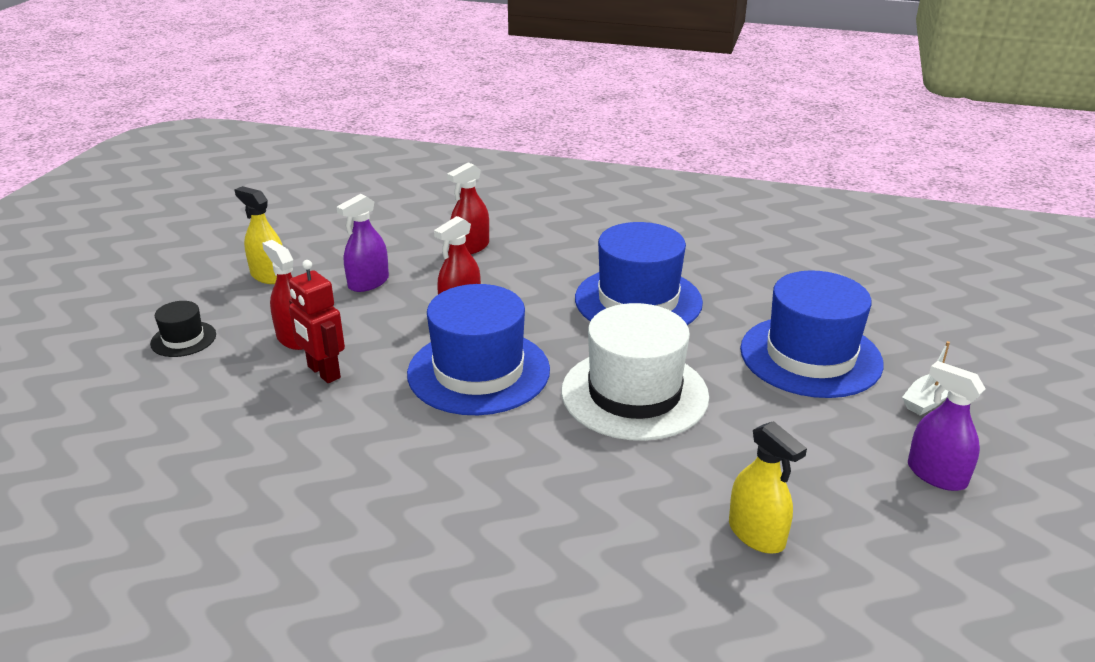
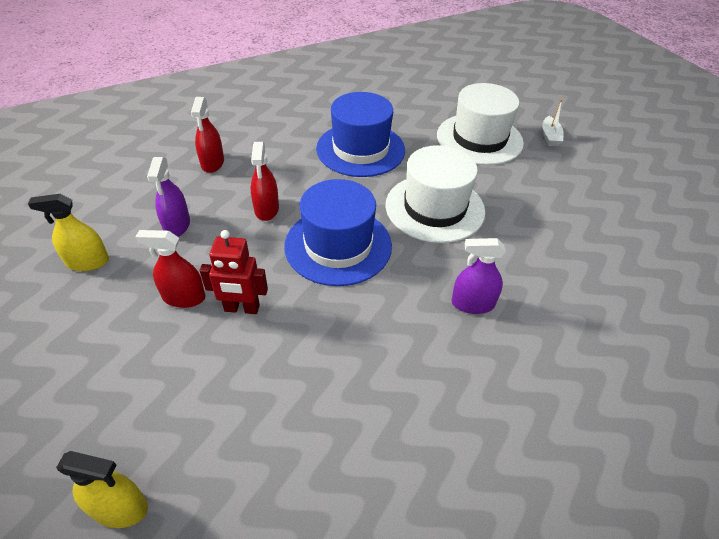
camera: 45 degrees left, 15 degrees up
(183, 339) = (90, 354): black hat -> none
(756, 534) = (581, 249): yellow spray bottle -> yellow spray bottle (120, 508)
(810, 356) = (479, 139): blue hat -> white hat
(936, 475) = (598, 173): purple spray bottle -> purple spray bottle (472, 303)

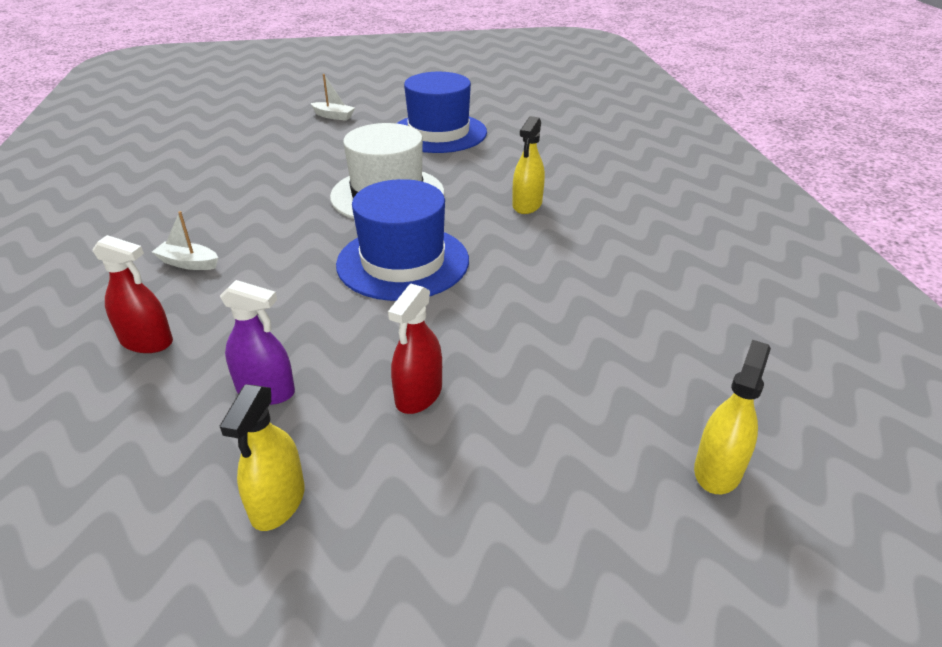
camera: 70 degrees left, 10 degrees down
(242, 308) = (464, 346): red robot -> none
(266, 209) = (298, 304): red spray bottle -> none
(295, 147) = (188, 263): none -> white boat
(360, 149) = (245, 217): blue hat -> blue hat (439, 133)
(472, 303) = (527, 205): purple spray bottle -> yellow spray bottle
(479, 139) = (301, 148): white hat -> none

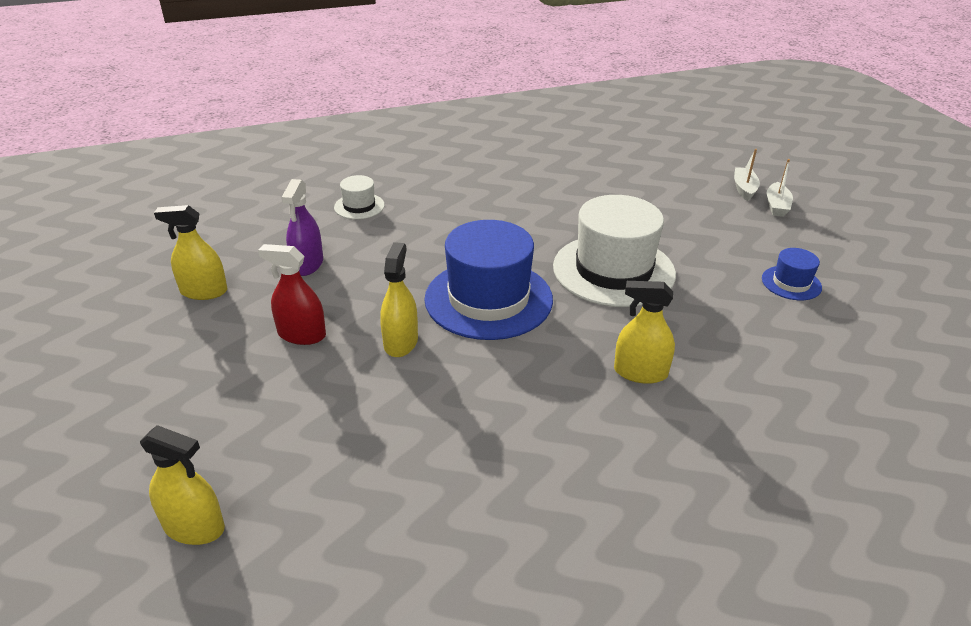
camera: 80 degrees right, 0 degrees up
(147, 341) = (359, 206): red spray bottle -> white hat
(188, 263) = (457, 197): white boat -> white boat (744, 189)
(439, 133) = (791, 283): blue hat -> blue hat, size x0.46
(455, 320) = (400, 342): none -> yellow spray bottle

